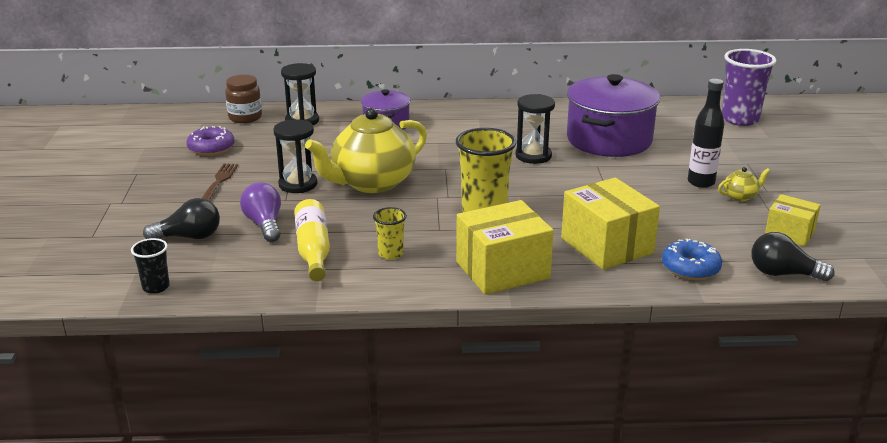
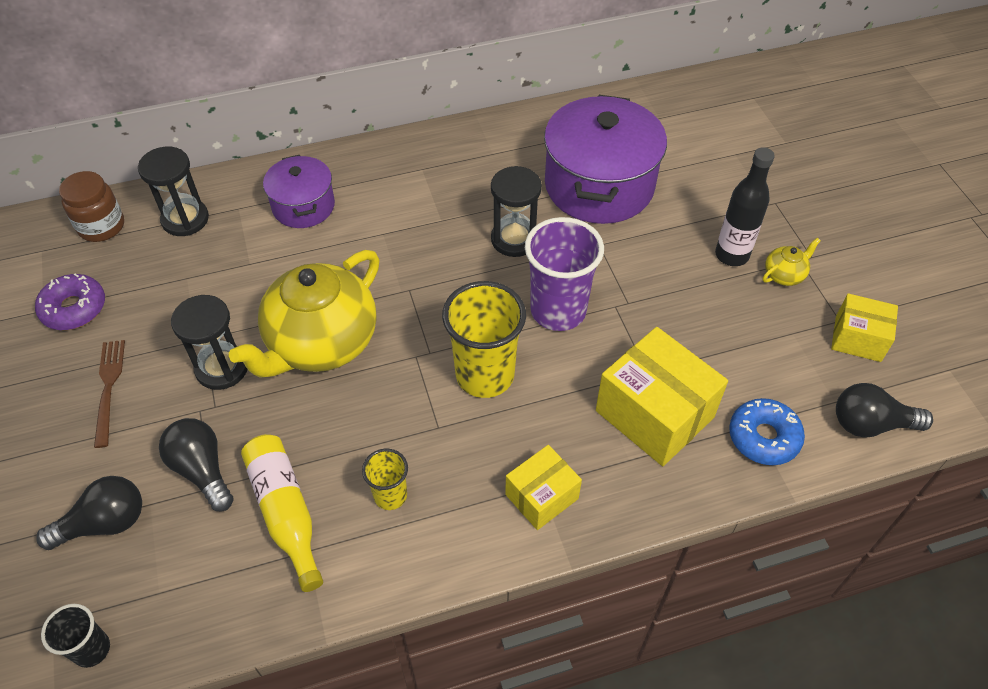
camera: 15 degrees left, 25 degrees up
(264, 224) = (202, 470): purple light bulb -> black light bulb
(502, 270) = (542, 496): yellow box -> yellow box, size x0.58
(740, 119) = (744, 111): purple cup -> purple cup (558, 311)

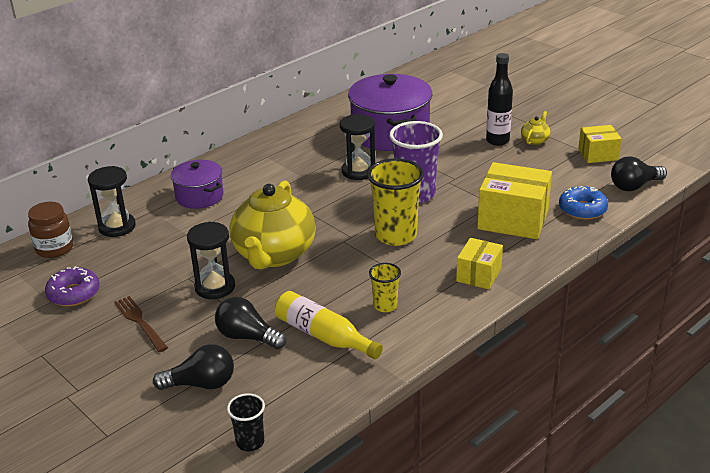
camera: 25 degrees left, 20 degrees down
(104, 523) = (201, 384): black light bulb -> black light bulb turned 45 degrees clockwise

